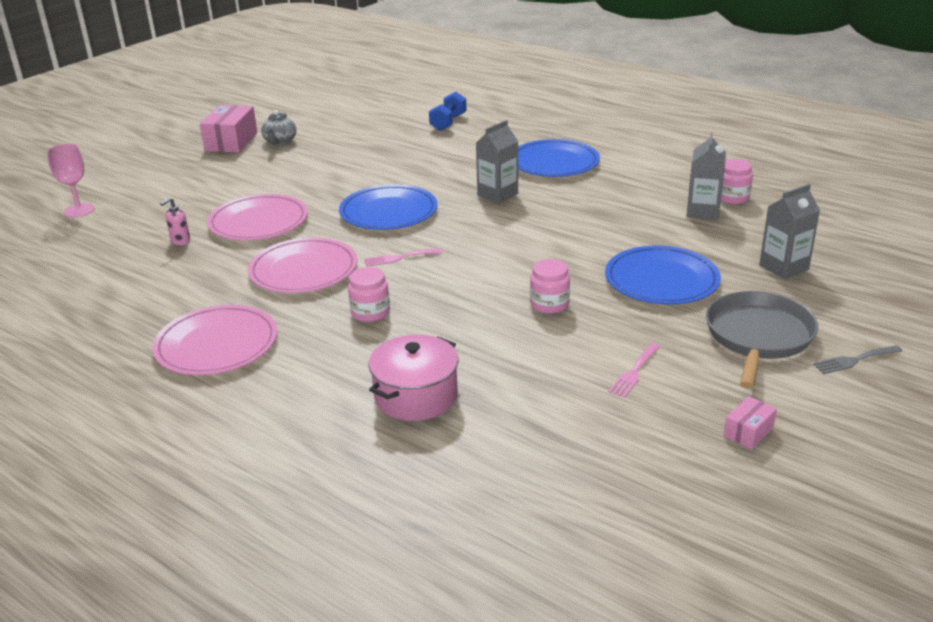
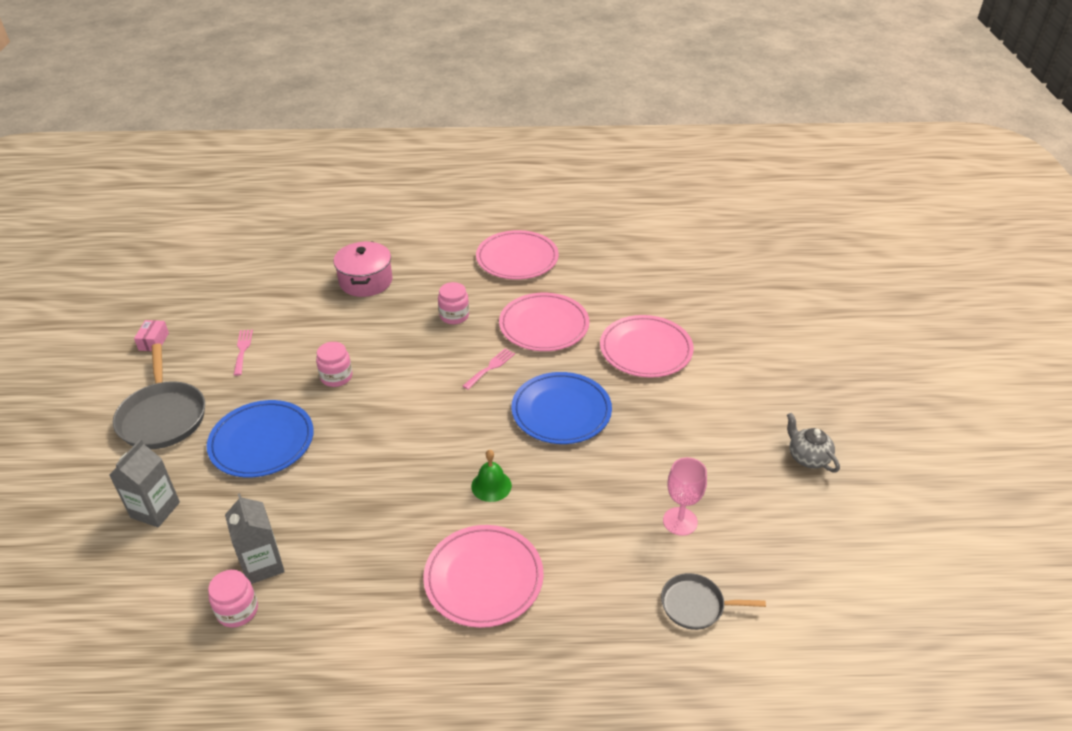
camera: 140 degrees right, 10 degrees up
(79, 210) = (792, 296): pink goblet -> pink goblet (680, 521)
(180, 241) = (668, 307): pink soap dispenser -> none
(231, 142) = (851, 432): pink box -> none
(448, 122) = (695, 605): blue dumbbell -> grey pan
(497, 194) = (491, 486): grey carton -> green bell
(554, 163) = (483, 578): blue plate -> pink plate
(854, 360) = (85, 426): grey fork -> none

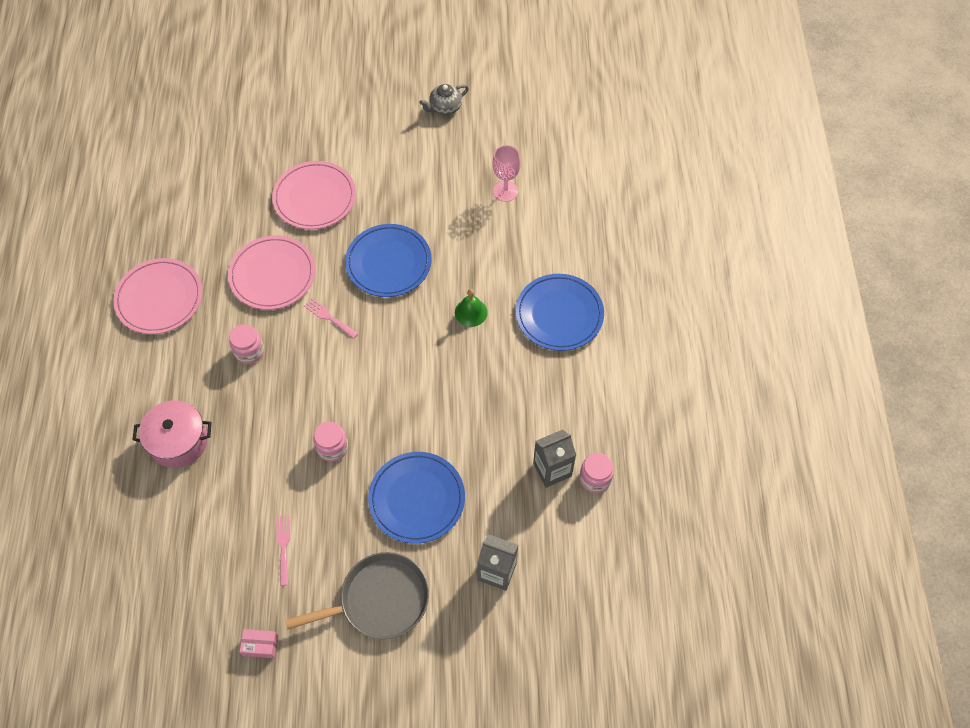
camera: 90 degrees left, 20 degrees up
(242, 350) = (283, 546): pink fork -> pink fork turned 90 degrees clockwise
(483, 578) = (559, 314): pink plate -> blue plate
(695, 605) = (576, 189): grey pan -> none

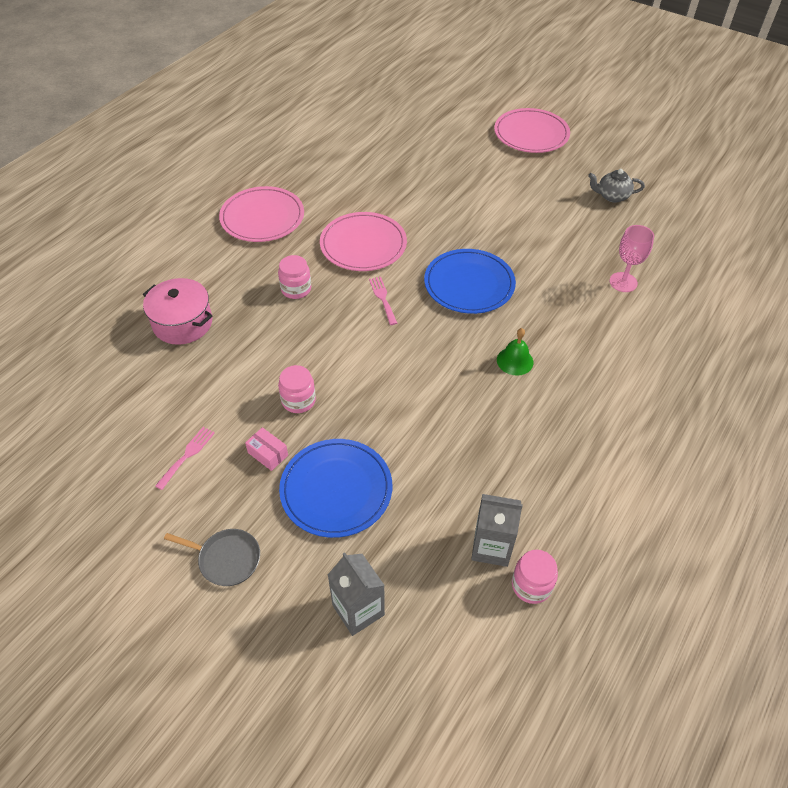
camera: 35 degrees right, 10 degrees down
(260, 645) = (93, 527): pink box -> pink box (268, 454)
(314, 198) = (444, 208): pink plate -> pink plate (531, 134)
(380, 600) = (226, 559): grey pan -> grey pan, size x0.59
(559, 314) = (603, 409): blue plate -> none

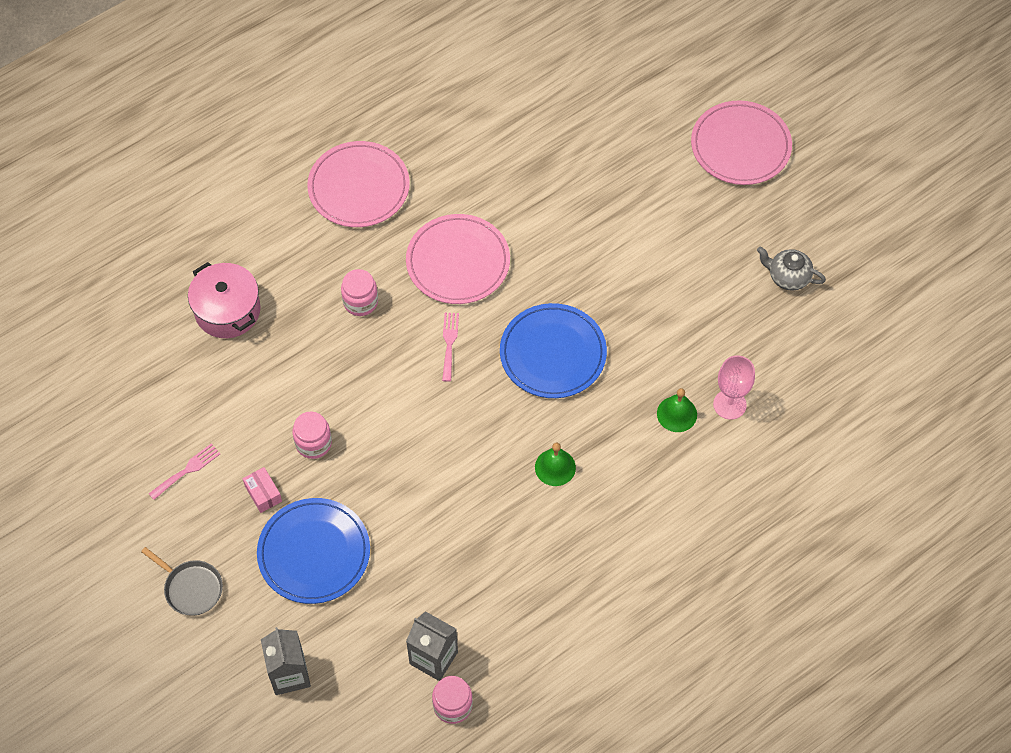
camera: 20 degrees right, 10 degrees up
(588, 298) = (677, 414): none -> green bell

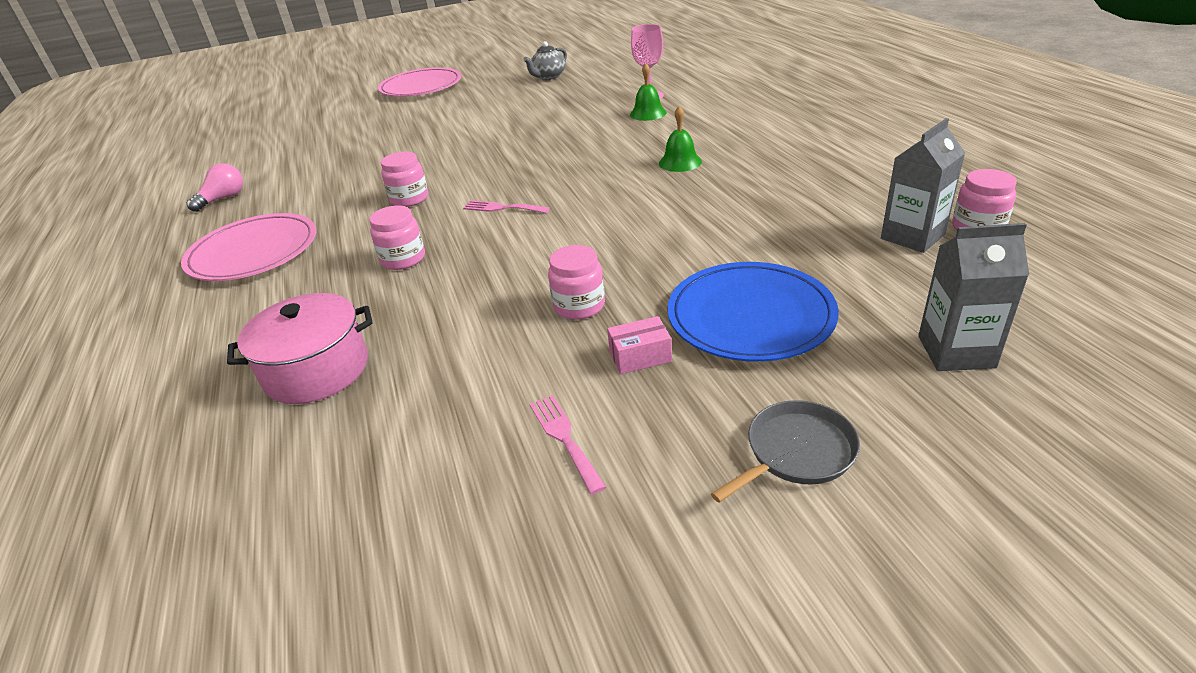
camera: 70 degrees left, 25 degrees down
(443, 107) = (223, 199): none -> pink light bulb
(458, 262) = (409, 199): pink plate -> pink jar
(553, 353) = (553, 158): blue plate -> none

